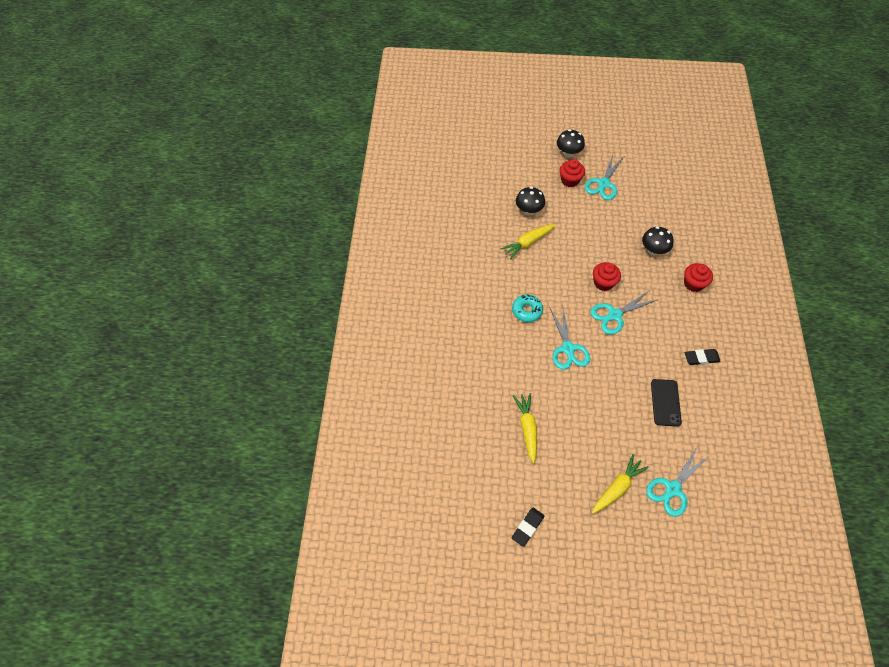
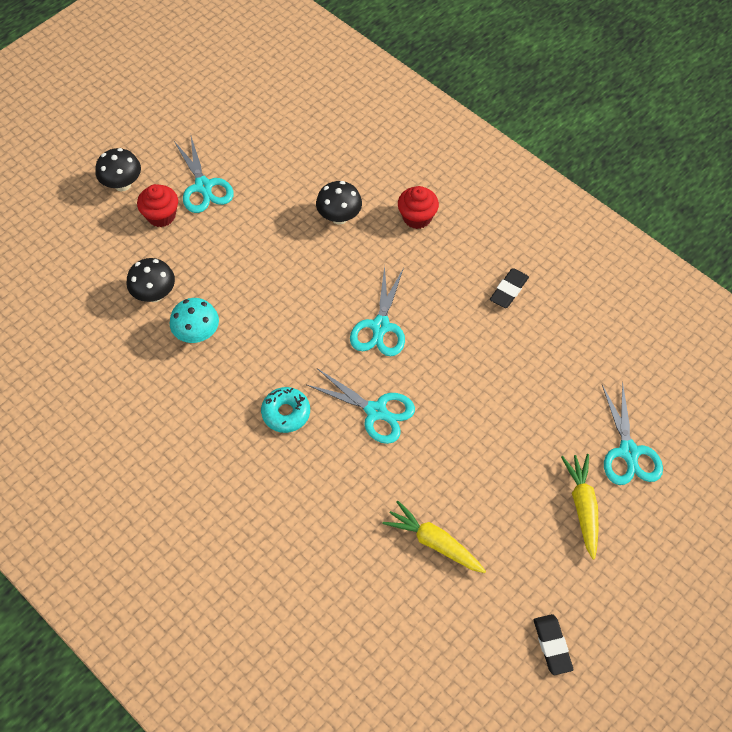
camera: 50 degrees left, 0 degrees up
(527, 243) = (197, 334): yellow carrot -> turquoise mushroom
(603, 283) = (329, 301): red cupcake -> none
(665, 402) = (528, 371): black phone -> none

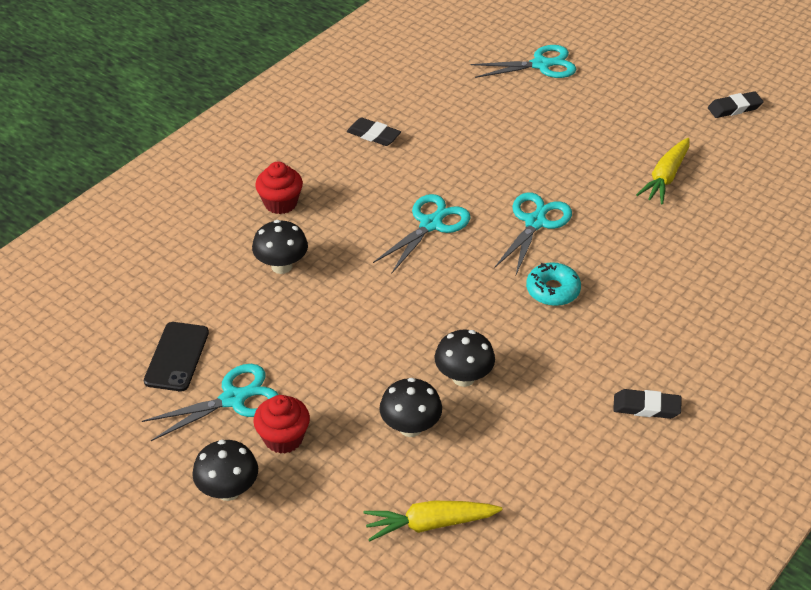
camera: 95 degrees left, 15 degrees down
(141, 464) = (646, 407): none -> black eraser
(197, 334) = (463, 377): turquoise mushroom -> black mushroom
(250, 153) = (177, 357): none -> black phone
(380, 326) = (430, 224): turquoise scissors -> turquoise scissors turned 60 degrees counterclockwise
(582, 506) = (602, 91): yellow carrot -> yellow carrot (430, 524)

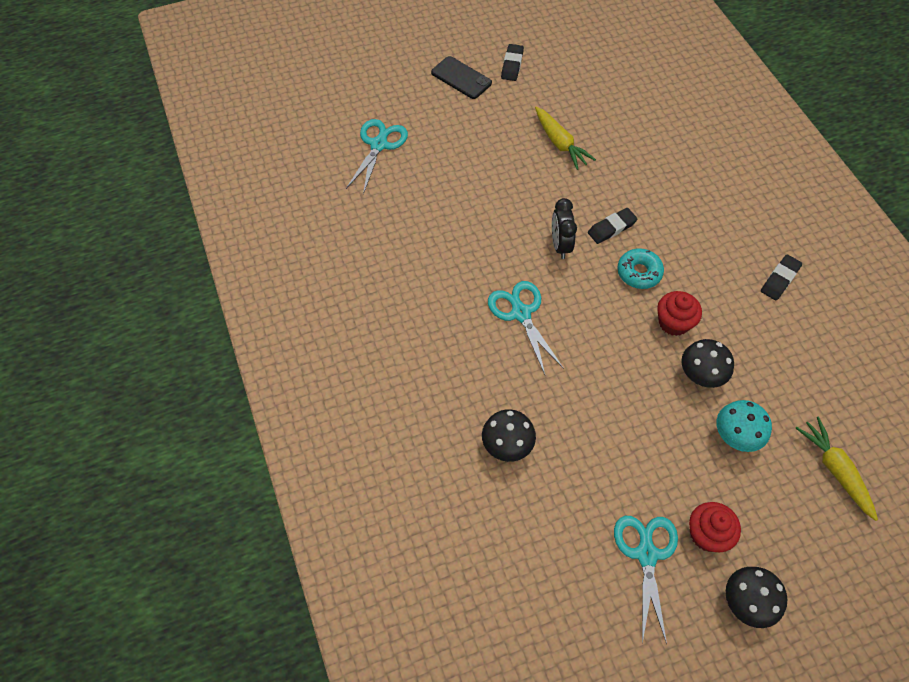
camera: 60 degrees left, 15 degrees up
(177, 357) = (574, 580): black phone -> black phone (461, 78)
(280, 203) = (426, 410): red cupcake -> red cupcake (673, 322)
(373, 135) = (384, 299): black eraser -> black eraser (611, 228)
(410, 427) = (735, 436): black mushroom -> turquoise mushroom
(430, 524) = (835, 470): yellow carrot -> yellow carrot turned 135 degrees clockwise
(535, 222) = (560, 245): turquoise scissors -> black clock

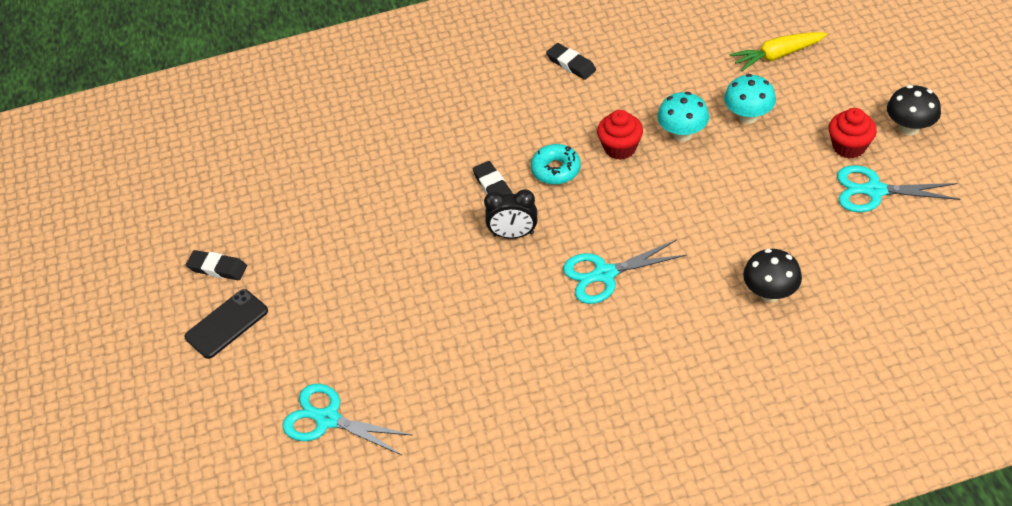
camera: 80 degrees left, 10 degrees down
(560, 143) = (361, 226): yellow carrot -> none
(700, 375) = (682, 134): black mushroom -> turquoise mushroom

